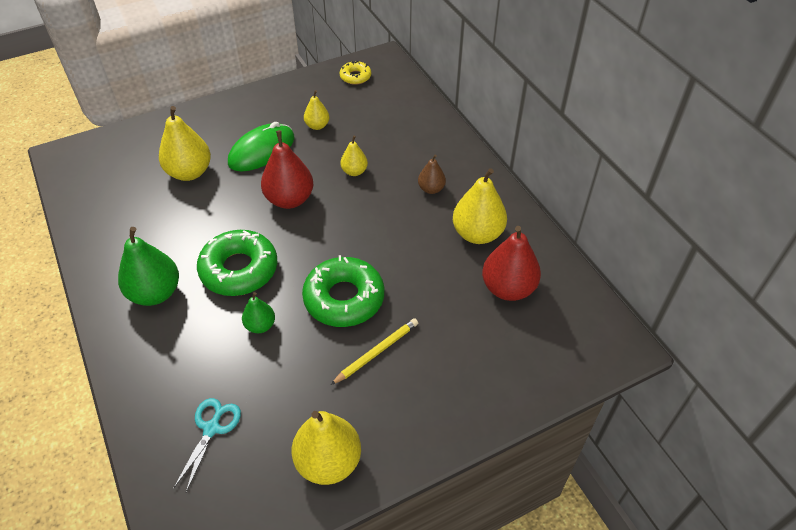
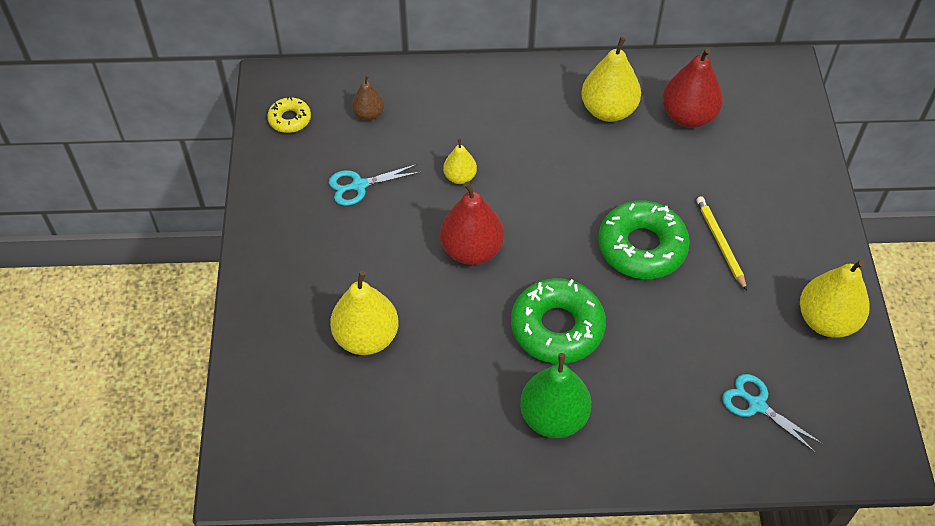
camera: 65 degrees left, 5 degrees up
(260, 325) = (645, 329): green pear -> none
(262, 151) = (371, 253): green mouse -> none
(317, 126) = (359, 185): yellow pear -> turquoise scissors
(431, 189) = (525, 122): brown pear -> brown pear (369, 114)

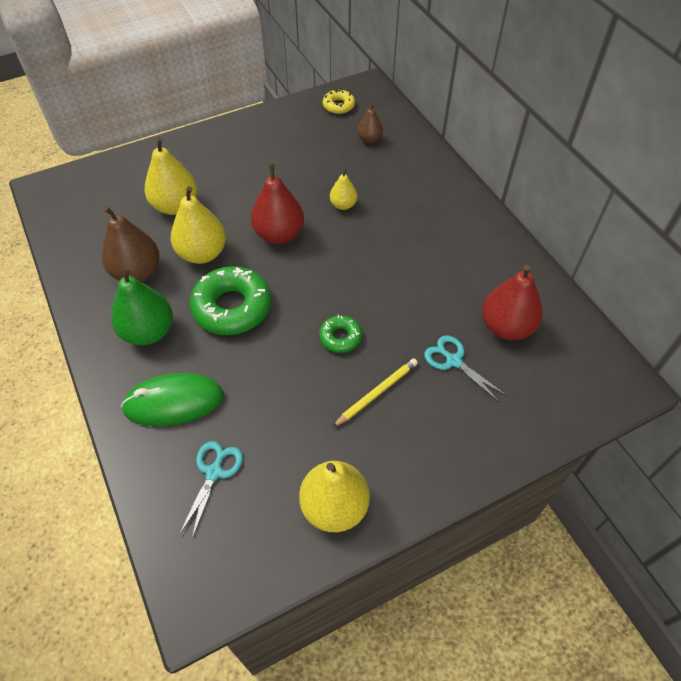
camera: 65 degrees right, 0 degrees up
(359, 185) = (302, 157): turquoise scissors -> turquoise scissors (453, 361)
(456, 406) = (137, 272): none -> brown pear
(608, 110) = (472, 270): yellow pear -> yellow pear (202, 253)
(642, 247) = (340, 337): green donut -> green donut, size x0.52
(659, 417) = (173, 402): none -> green mouse

